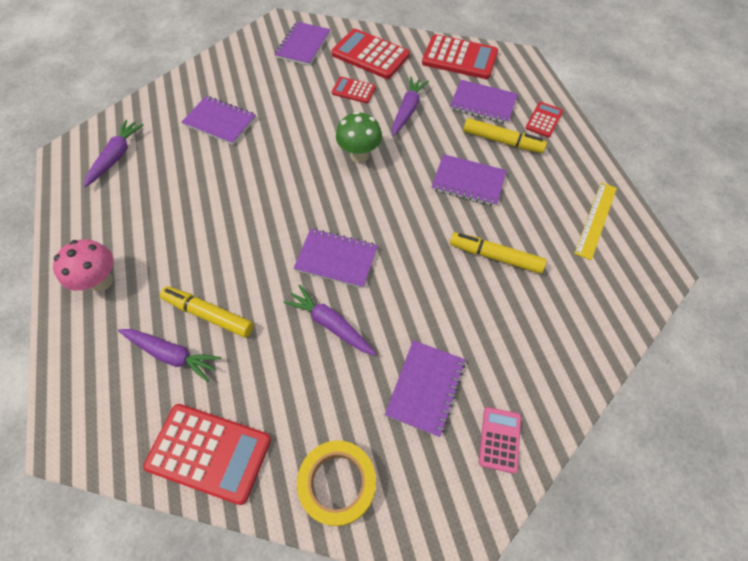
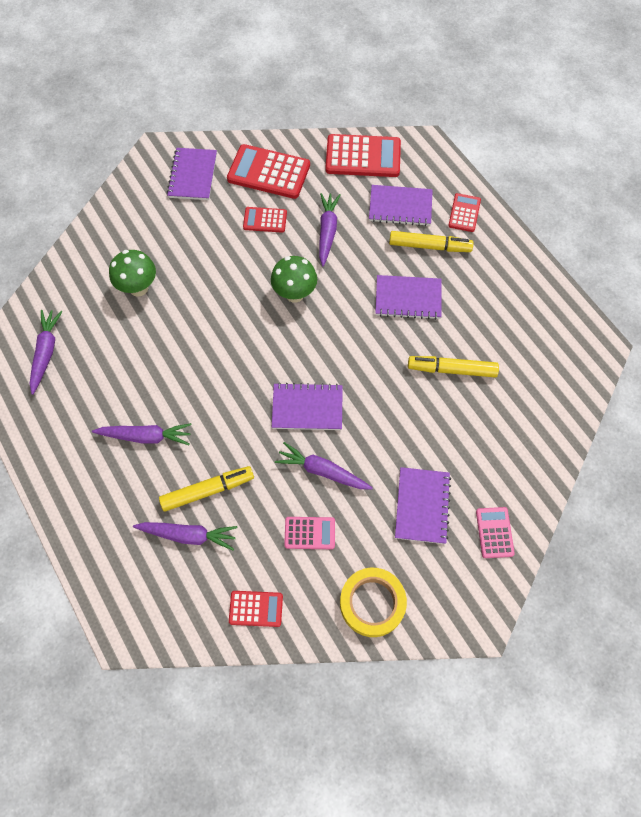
camera: 15 degrees left, 5 degrees up
(101, 281) = (91, 485): pink mushroom -> none
(172, 249) = (146, 436): none -> purple carrot
(209, 315) = (207, 490): yellow marker -> yellow marker turned 150 degrees clockwise
(209, 452) = (256, 608): red calculator -> red calculator, size x0.55
(220, 122) = (138, 288): purple notebook -> green mushroom
(295, 385) = (309, 533): none -> pink calculator
(596, 220) = (534, 310): yellow ruler -> none

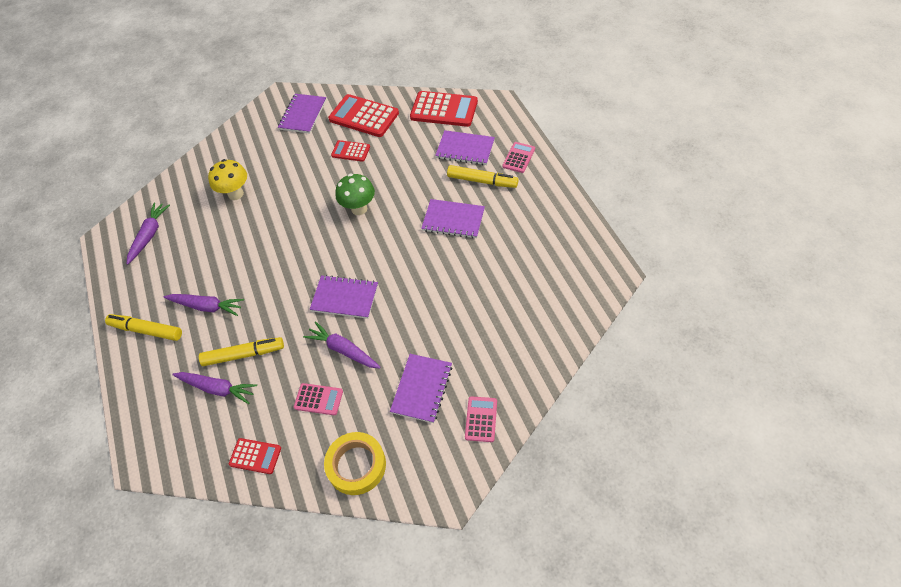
camera: 15 degrees right, 10 degrees down
(138, 288) = (235, 194): green mushroom -> yellow mushroom
(327, 231) = (399, 163): purple carrot -> none
(452, 370) = (476, 280): yellow marker -> yellow marker (146, 330)
(464, 213) = (518, 157): red calculator -> pink calculator

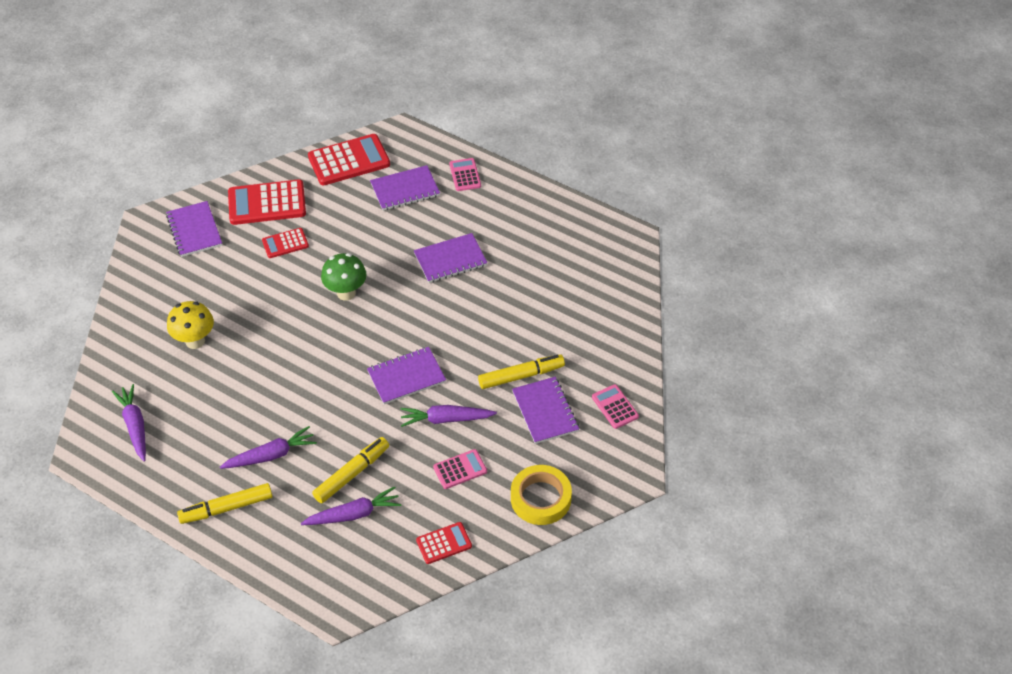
camera: 40 degrees left, 5 degrees down
(482, 181) = (448, 212): yellow marker -> yellow marker (521, 376)

